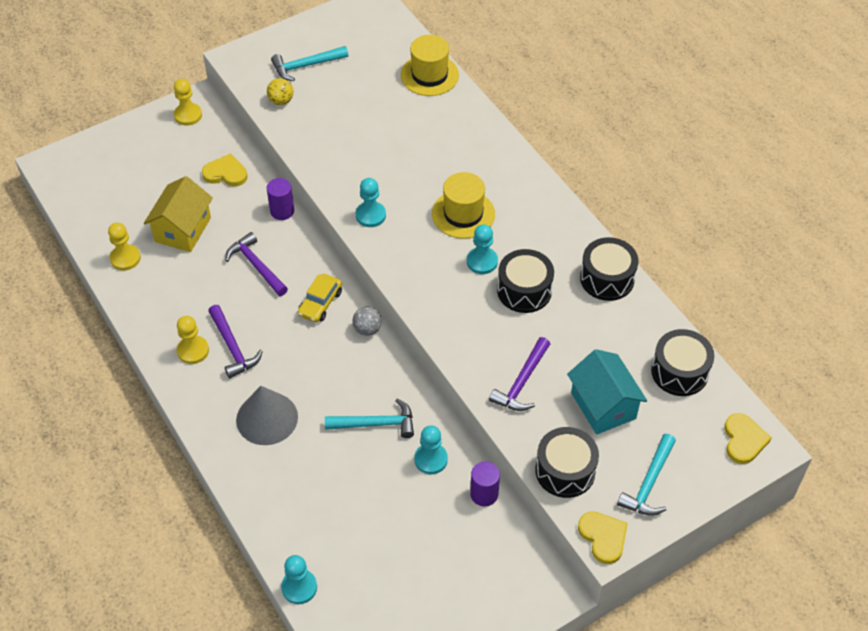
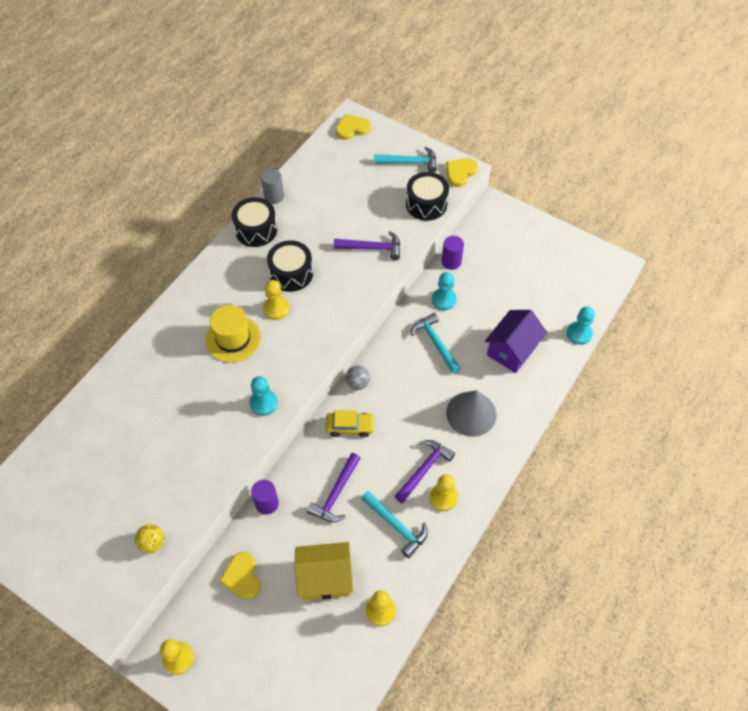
camera: 115 degrees left, 5 degrees up
(306, 66) = (94, 543): turquoise hammer -> turquoise hammer (396, 526)
(320, 499) = (512, 350): none -> purple house
(429, 75) = (73, 428): yellow hat -> none
(482, 261) = (276, 309): turquoise pawn -> yellow pawn
(603, 405) = (366, 200): turquoise house -> none
(653, 312) = (274, 196): none -> grey cylinder
(679, 372) = (317, 170): black drum -> none

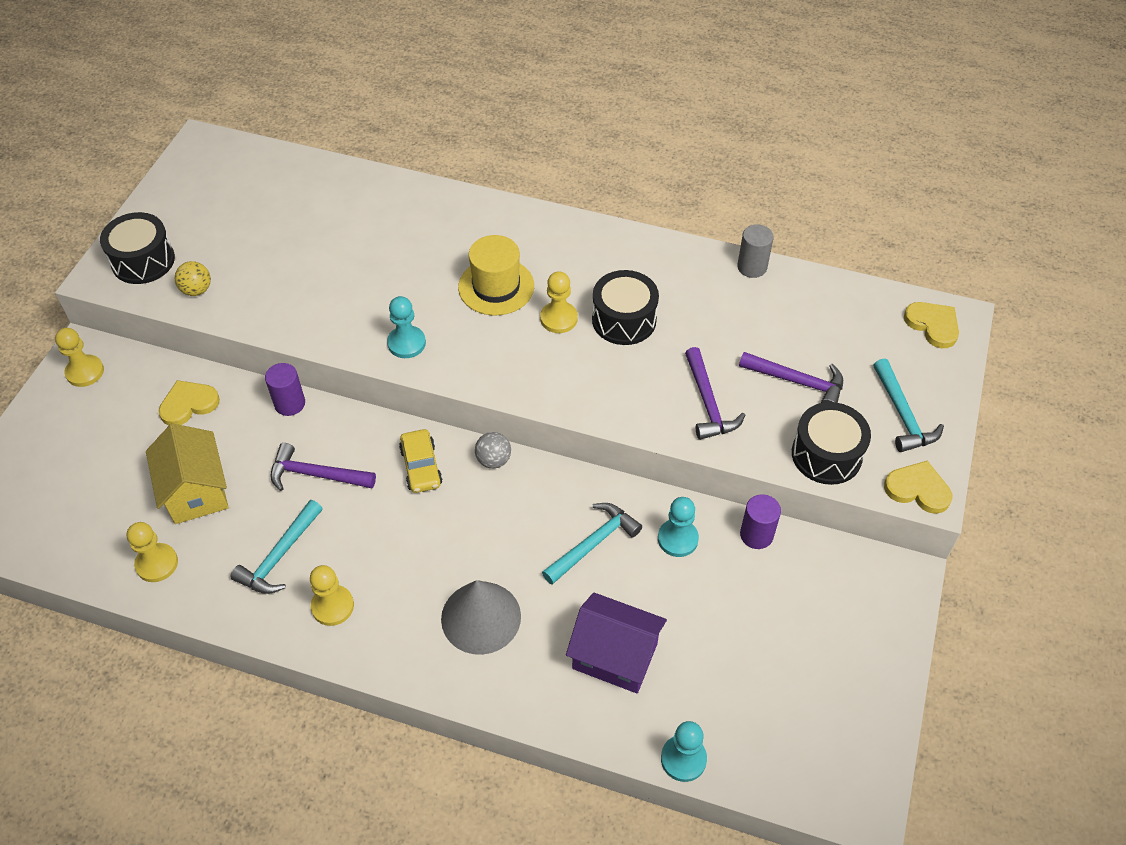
camera: 75 degrees right, 5 degrees down
(256, 230) = (683, 263): black drum -> black drum (143, 261)
(424, 469) = (372, 572): purple hammer -> purple hammer (797, 382)

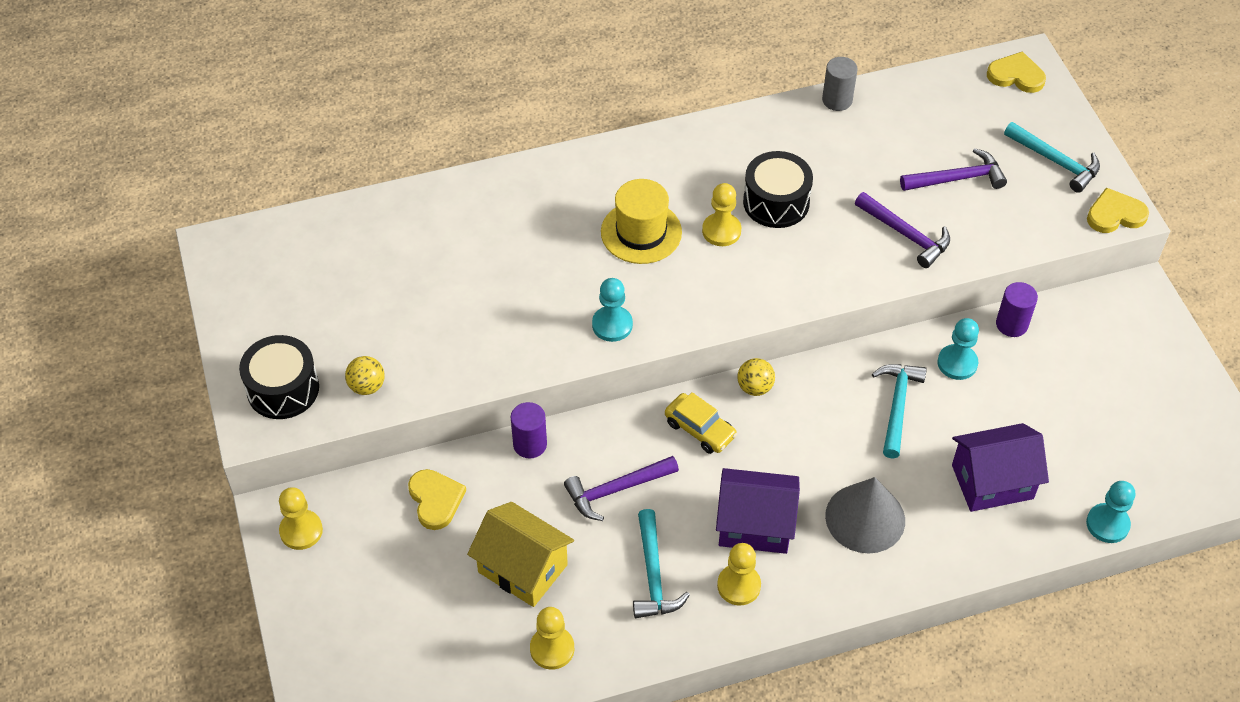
camera: 35 degrees left, 0 degrees up
(188, 404) = (435, 500): yellow heart -> yellow heart turned 135 degrees clockwise
(390, 567) = (755, 525): none -> purple house
(493, 460) = (755, 387): grey ball -> yellow ball
(826, 455) = (1029, 225): black drum -> none

